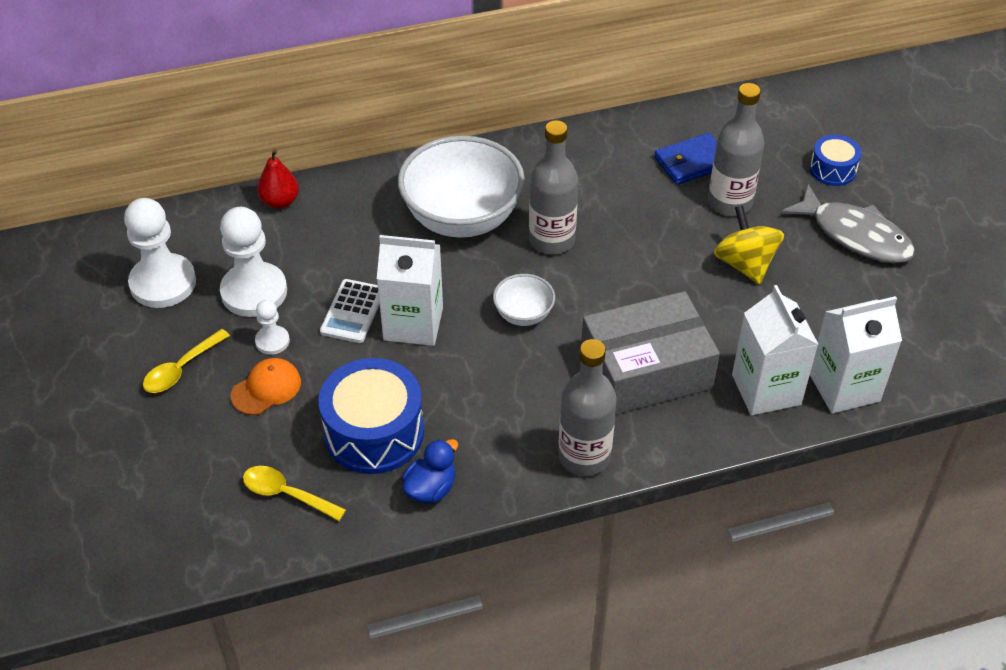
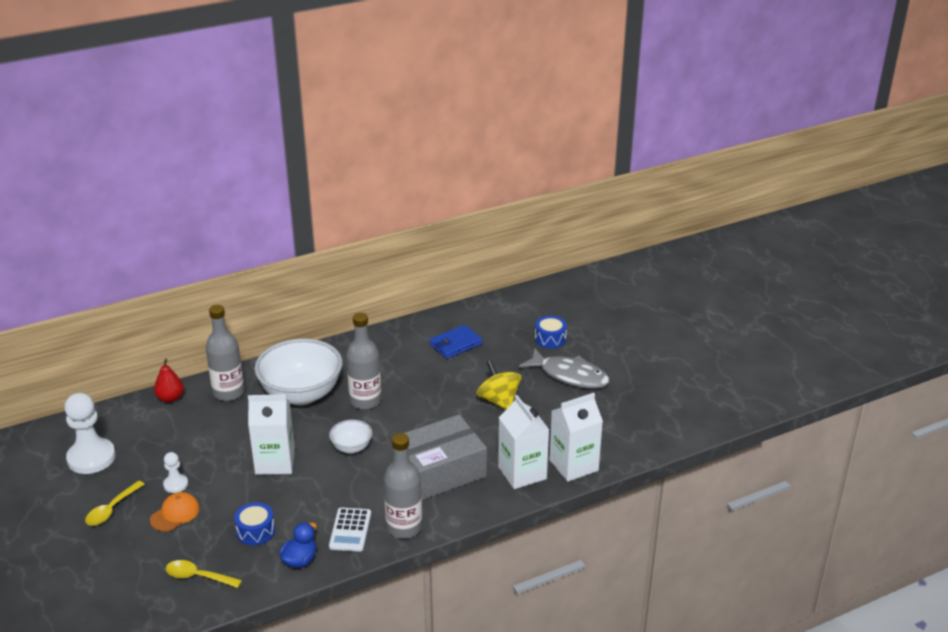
camera: 10 degrees left, 15 degrees down
(254, 292) = (158, 456): white pawn -> none
(353, 311) = (231, 460): white calculator -> white calculator (350, 530)
(374, 432) = (255, 531): blue drum -> blue drum, size x0.54
(730, 203) = (484, 365): grey bottle -> grey bottle (228, 392)

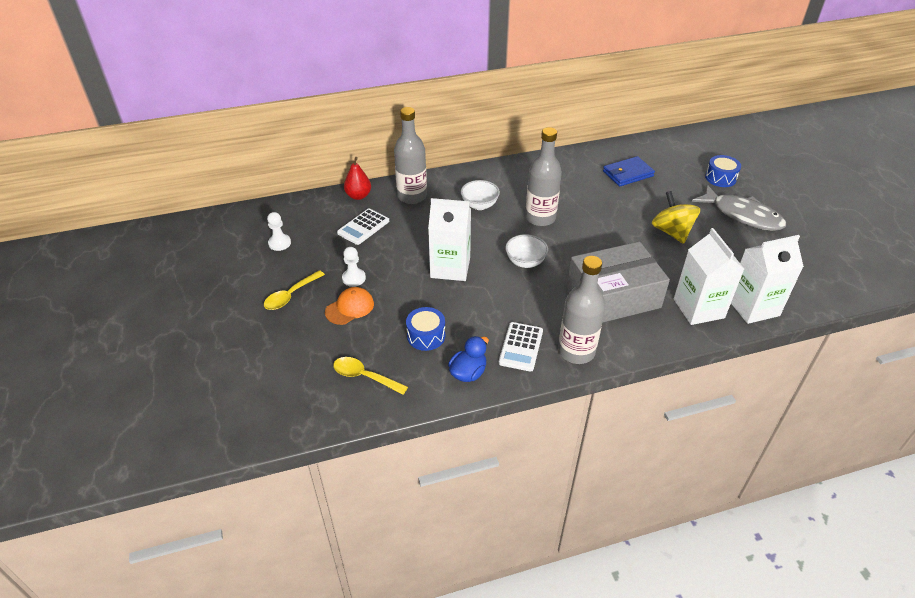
camera: 10 degrees right, 10 degrees up
(91, 458) = (279, 243): white pawn -> white pawn, size x0.50
(180, 431) = (363, 227): none -> white calculator
(301, 394) = (479, 205): white bowl -> white bowl, size x0.47

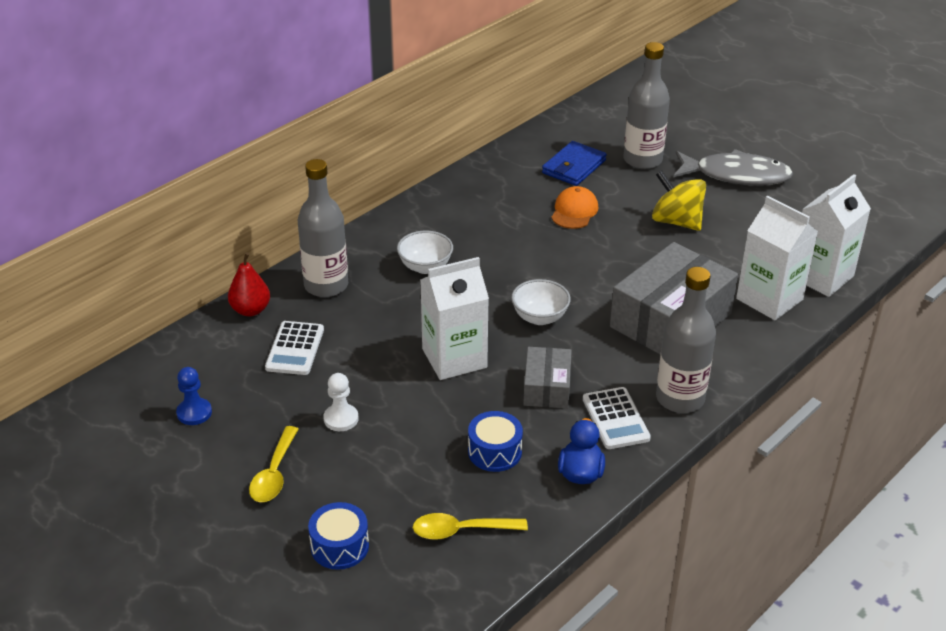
camera: 30 degrees left, 5 degrees down
(279, 243) = (194, 413): white pawn -> blue pawn
(350, 308) = (368, 457): orange cap -> orange cap (574, 211)
(492, 308) = (547, 388): none -> grey box
(540, 218) = (514, 257): grey bottle -> grey bottle (642, 160)
(720, 178) = (681, 138): blue drum -> blue drum (339, 546)

